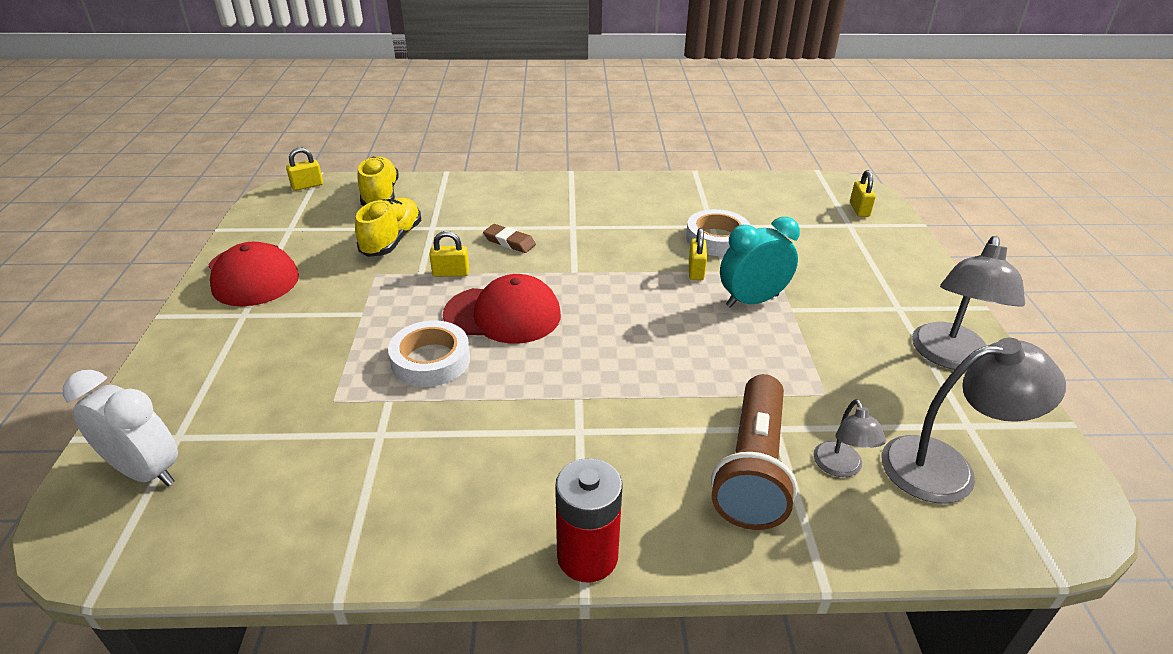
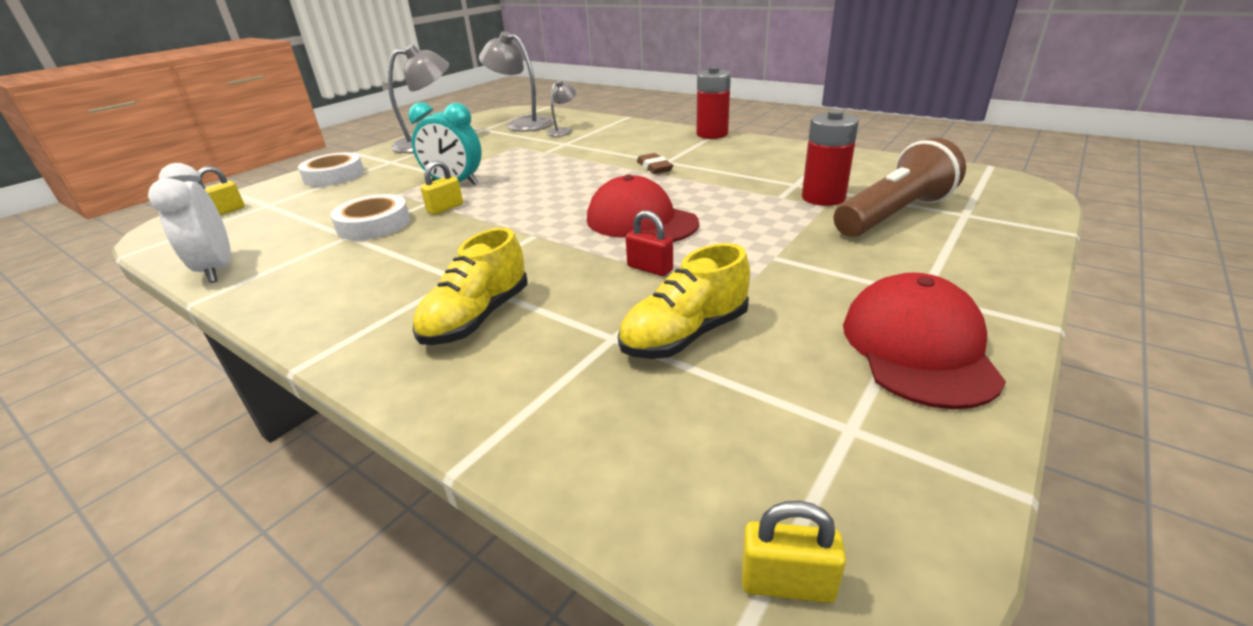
camera: 140 degrees left, 5 degrees down
(146, 471) = (983, 202): white clock -> white clock (217, 269)
(338, 414) = (823, 198): none -> red battery
(380, 195) = (636, 450): yellow shoe -> yellow shoe (477, 318)
(430, 360) = (731, 209): white tape -> white tape (334, 176)
(451, 273) = (650, 268): yellow padlock -> red padlock
(509, 242) = (547, 283): brown eraser -> brown eraser (654, 167)
(752, 469) = (600, 137): brown flashlight -> brown flashlight (894, 215)

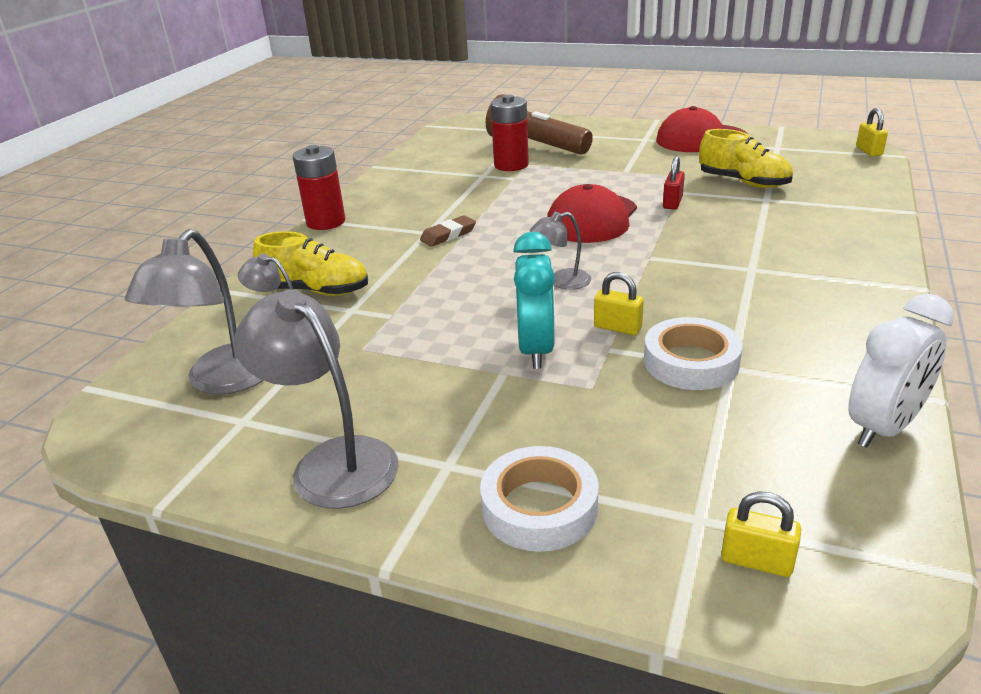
camera: 105 degrees left, 0 degrees up
(477, 318) = (794, 243): yellow shoe -> yellow shoe (316, 290)
(532, 198) = (561, 281): none -> grey lamp

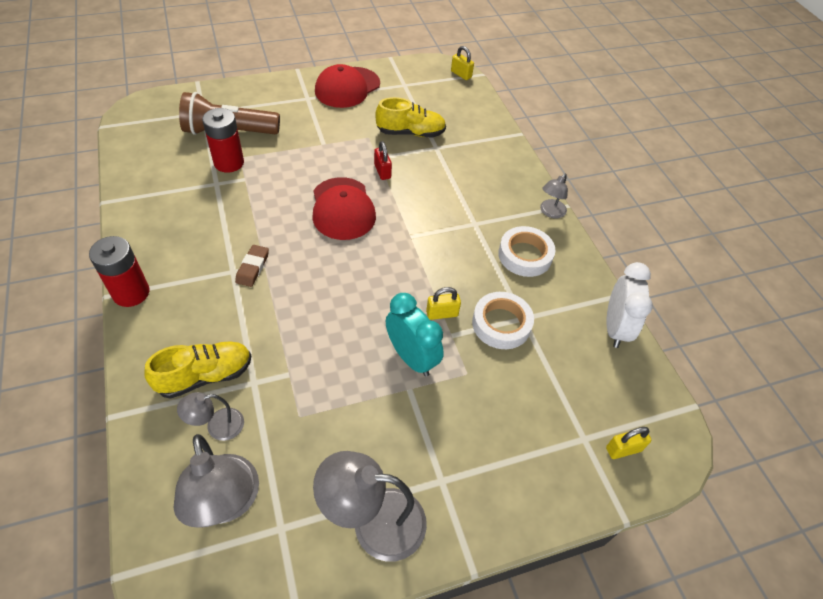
camera: 45 degrees left, 20 degrees up
(539, 507) = (512, 479): white tape -> white tape (525, 255)
(561, 281) = (375, 285): grey lamp -> grey lamp (550, 212)

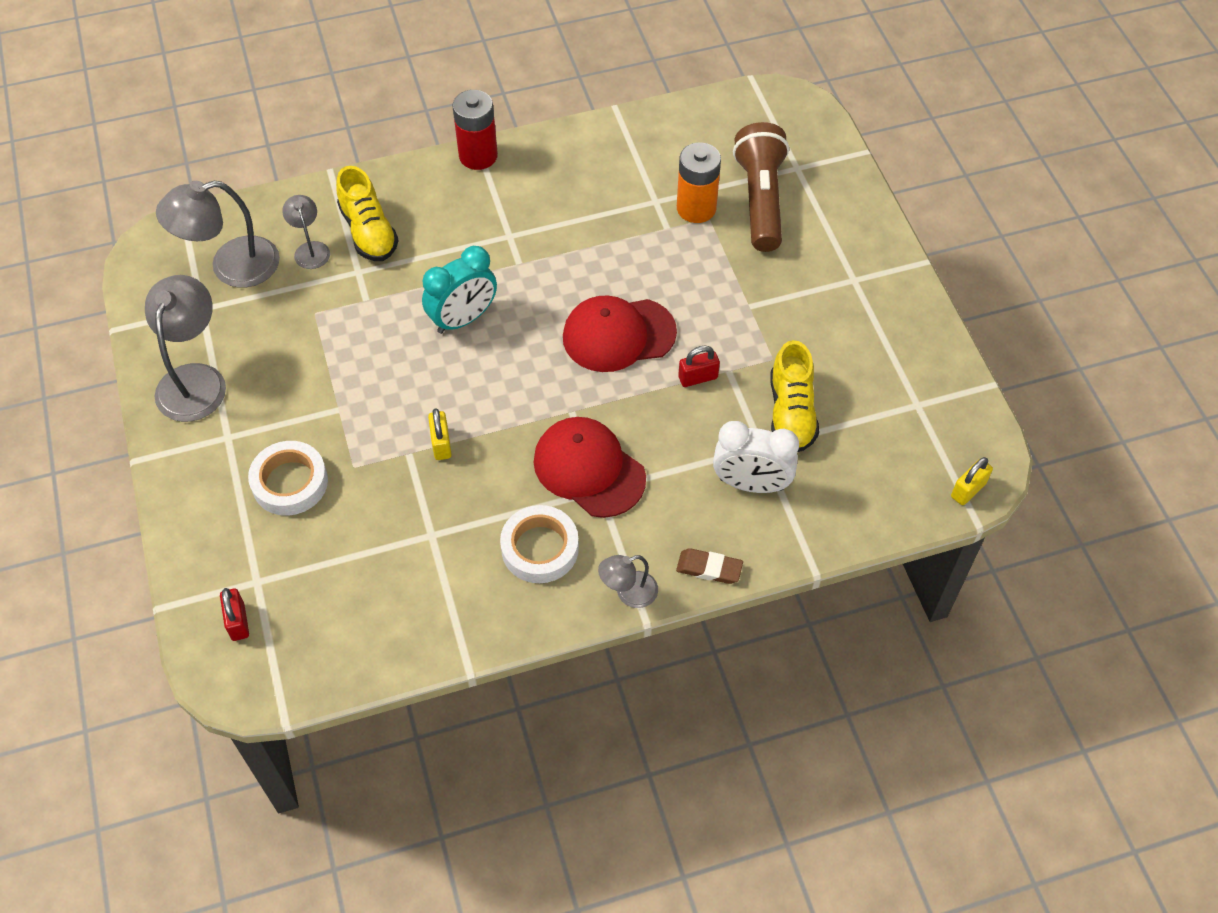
camera: 95 degrees right, 5 degrees up
(229, 162) = (696, 208): red battery -> orange battery
(252, 268) = (514, 253): brown eraser -> brown eraser (709, 568)
(347, 87) = (891, 328): red cap -> red cap (589, 469)
(411, 358) = (379, 411): turquoise clock -> turquoise clock (463, 319)
(501, 324) = (423, 508): white tape -> white tape (290, 482)
(550, 212) = (628, 593): grey lamp -> grey lamp turned 60 degrees counterclockwise
(615, 328) = (410, 646): white clock -> white clock (751, 484)
(623, 449) = (238, 622): yellow padlock -> red padlock

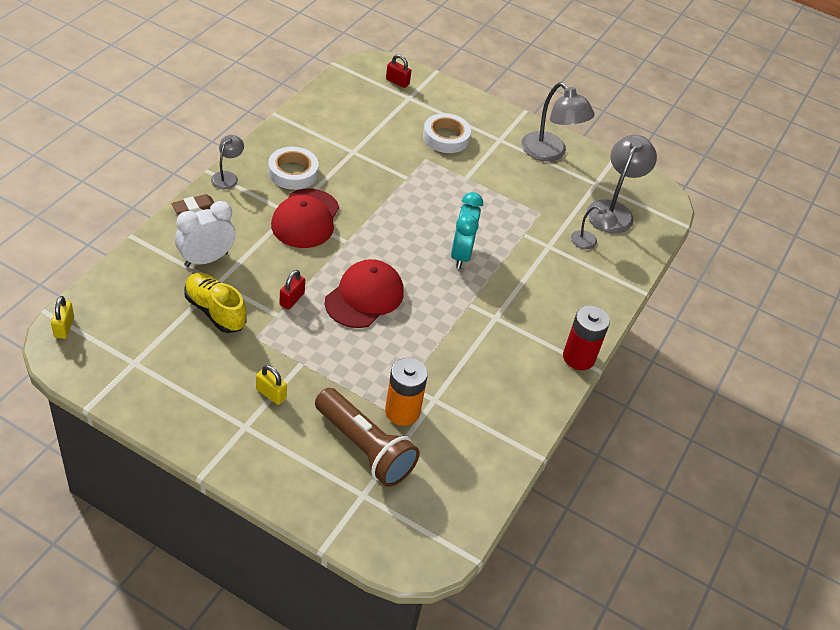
camera: 130 degrees right, 10 degrees down
(369, 232) = (573, 270): yellow shoe -> none
(441, 444) = (396, 190): yellow padlock -> yellow padlock (271, 394)
(589, 469) = (305, 219): red cap -> red cap turned 105 degrees clockwise

